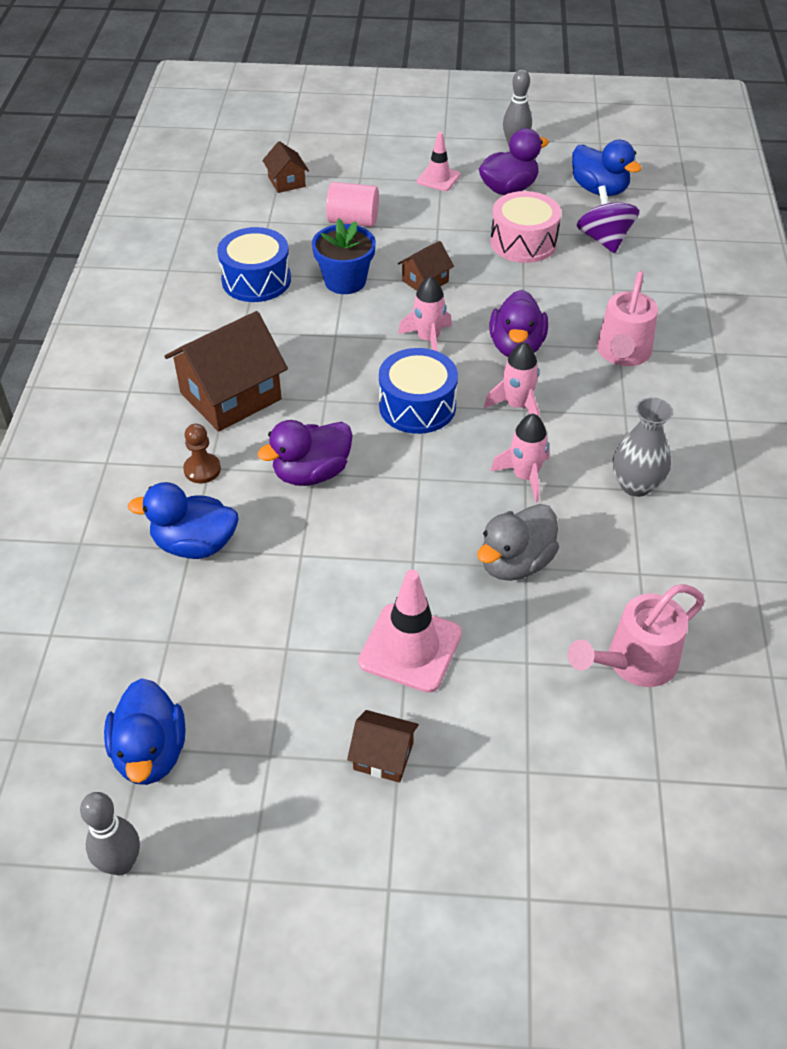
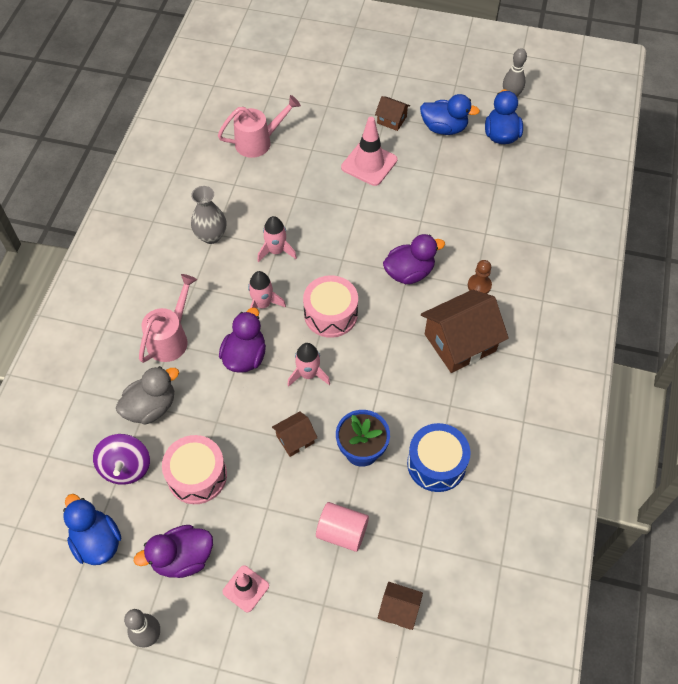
camera: 170 degrees left, 10 degrees up
(195, 544) = (482, 235): blue duck -> blue duck (444, 128)
(286, 182) = (399, 610): brown house -> brown house turned 60 degrees counterclockwise
(417, 406) = (330, 314): blue drum -> pink drum
(515, 563) = (300, 199): grey duck -> grey duck (151, 407)

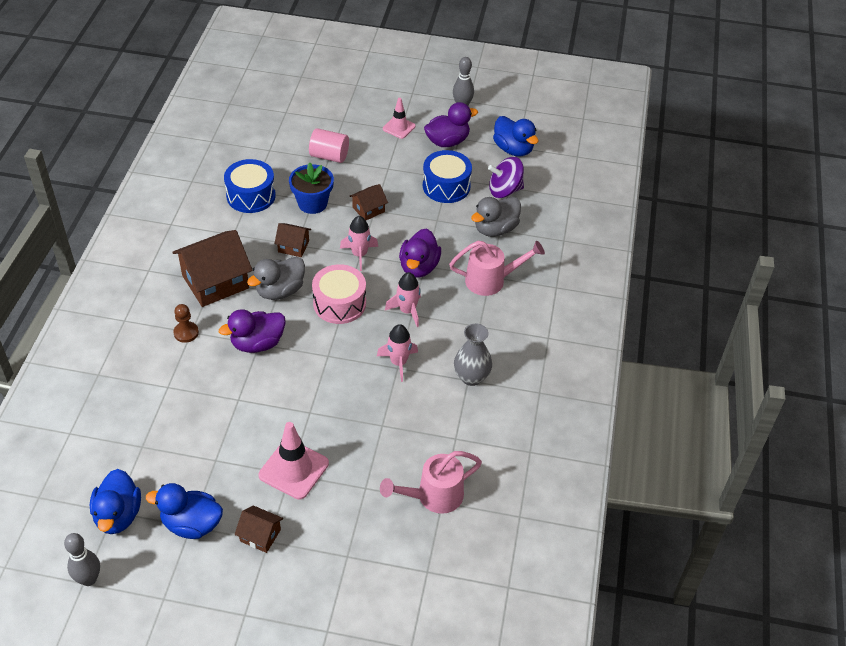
camera: 175 degrees right, 10 degrees down
(126, 467) = (504, 190): purple spinning top -> purple spinning top turned 90 degrees counterclockwise
(171, 338) = (491, 281): pink watering can -> pink watering can turned 120 degrees counterclockwise
(197, 476) = (446, 186): pink drum -> blue drum
(392, 330) = (280, 291): none -> grey duck
(399, 610) = (289, 119): brown house -> brown house (293, 246)

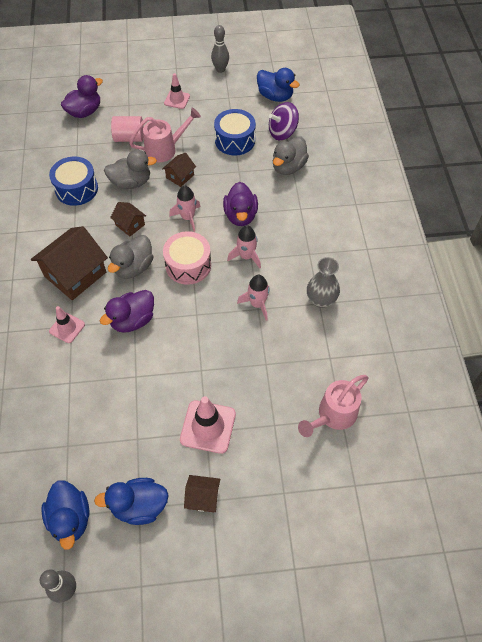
camera: 15 degrees left, 10 degrees up
(186, 333) = (67, 328): brown pawn -> pink traffic cone
(293, 246) = (130, 225): brown house -> brown house turned 45 degrees clockwise
(312, 203) = (131, 182): blue flower pot -> grey duck
(447, 141) = (220, 102): purple duck -> purple duck (85, 112)
(491, 281) = (303, 212): pink watering can -> pink watering can (165, 149)

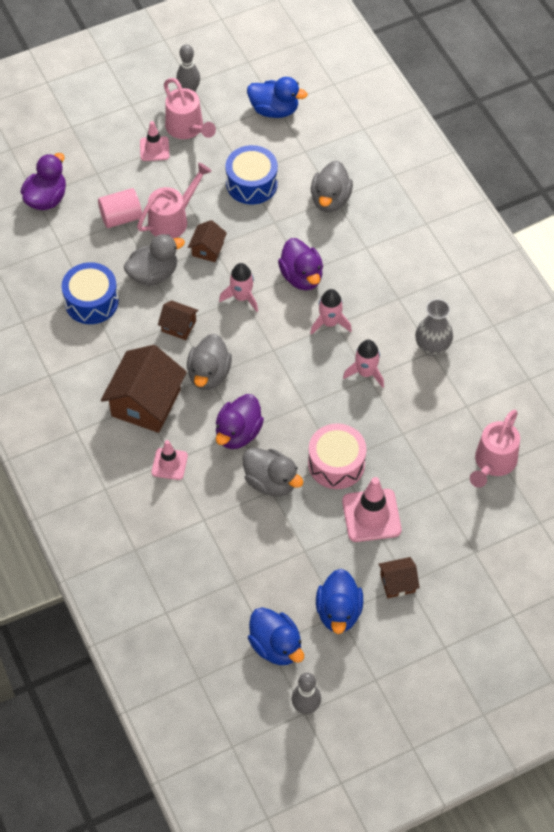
camera: 20 degrees left, 0 degrees up
(139, 369) = (271, 482): none -> grey duck
(139, 506) = (338, 612): blue duck -> blue duck turned 60 degrees counterclockwise
(188, 265) = (269, 353): pink drum -> pink drum (336, 464)
(207, 93) = (187, 129): none -> pink watering can
(282, 132) = (304, 156): purple spinning top -> none

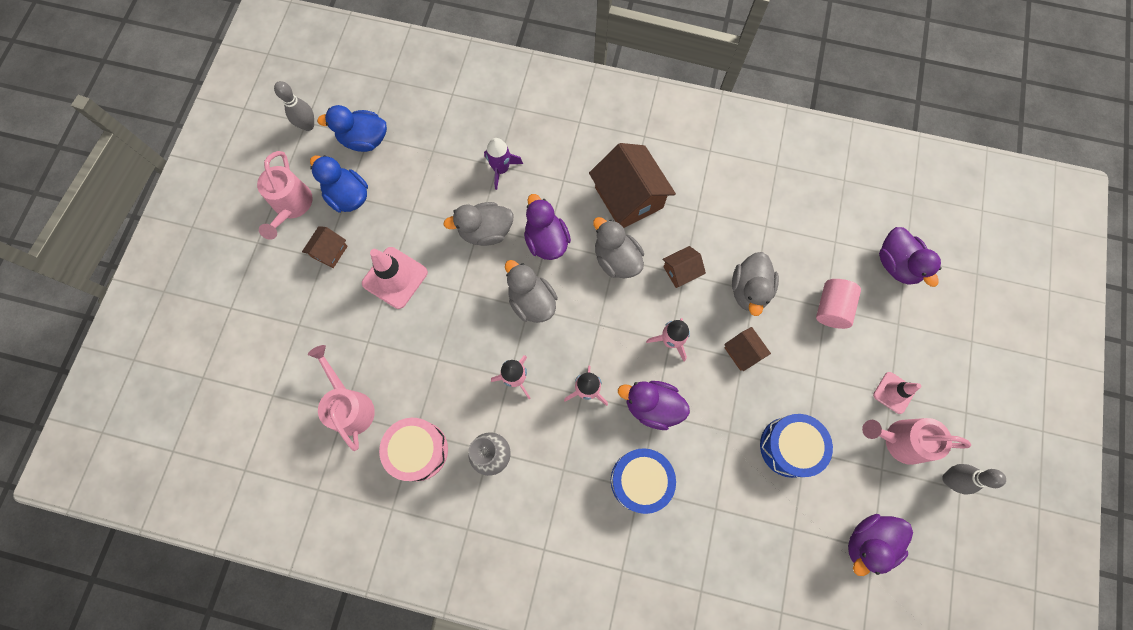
camera: 130 degrees right, 15 degrees up
(91, 301) = (757, 225): blue drum -> blue drum (640, 480)
(169, 464) = (562, 176): pink traffic cone -> none
(173, 219) = (797, 348): pink watering can -> pink watering can (292, 206)
(205, 514) = (501, 169): none -> purple rocket
(274, 110) = (868, 542): blue duck -> purple duck
(330, 200) = (717, 503): grey duck -> grey duck (532, 301)
(336, 464) = (458, 288): pink drum -> pink drum (418, 450)

